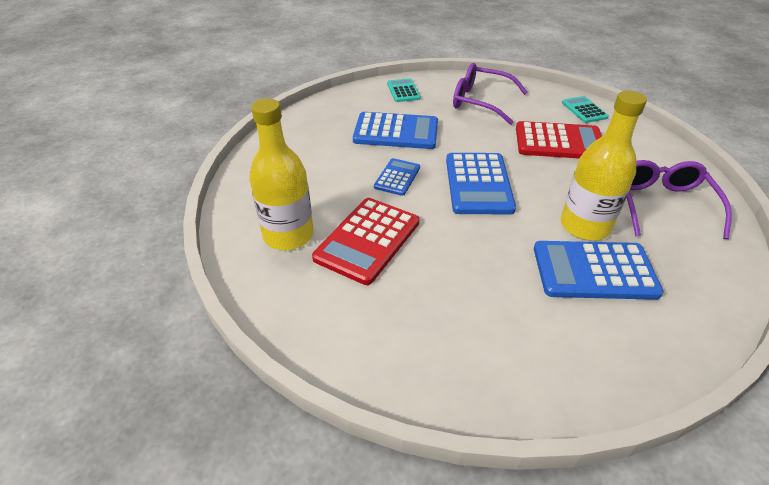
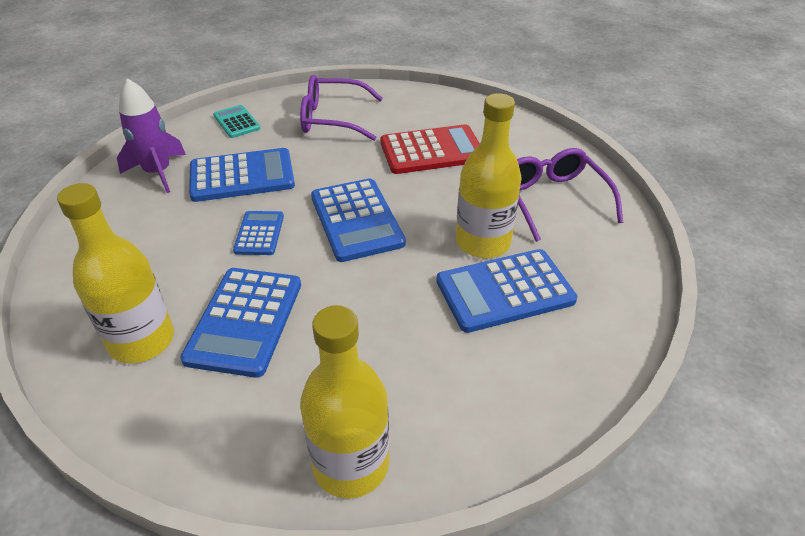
camera: 20 degrees left, 0 degrees up
(334, 117) = (158, 172): none -> purple rocket
(367, 240) = (245, 321): red calculator -> blue calculator
(419, 373) = (351, 465): none -> yellow bottle
(584, 110) = (448, 108): turquoise calculator -> none

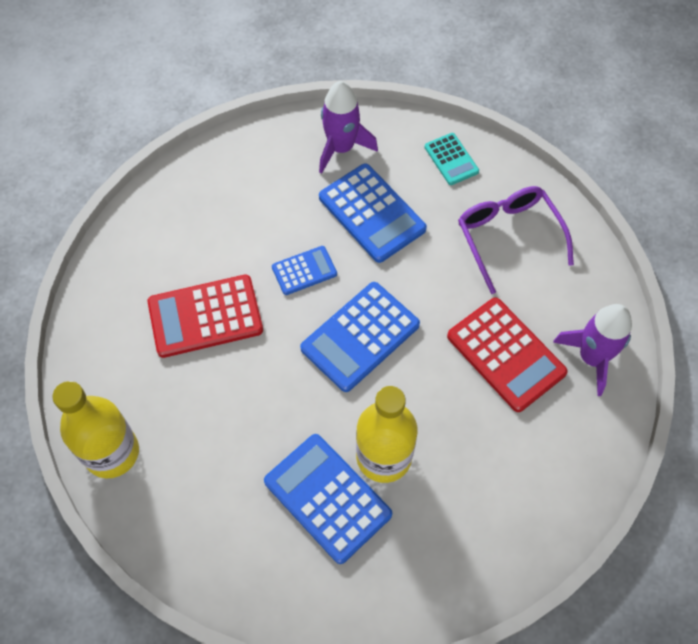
camera: 65 degrees right, 20 degrees up
(142, 340) = (159, 262): yellow bottle -> none
(237, 122) = (451, 159): turquoise calculator -> turquoise calculator turned 120 degrees clockwise
(245, 321) = (205, 316): blue calculator -> red calculator
(461, 116) = (592, 357): none -> purple rocket
(552, 199) = (486, 501): purple glasses -> none

